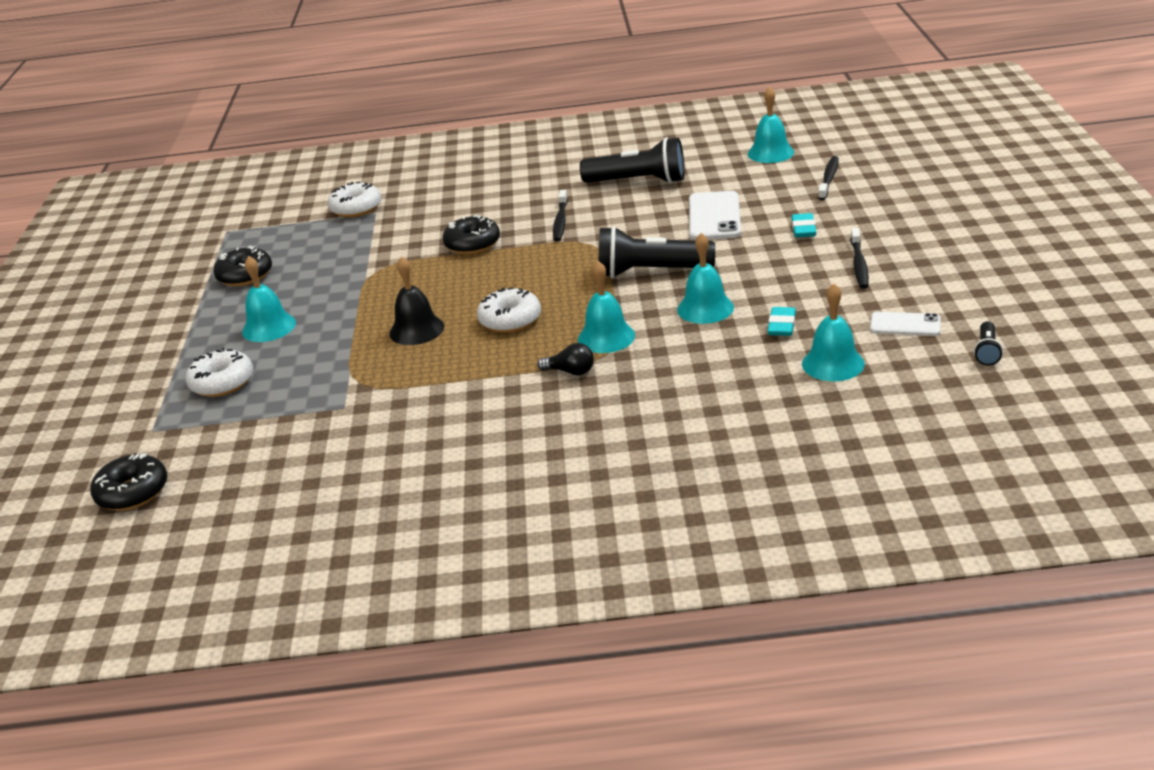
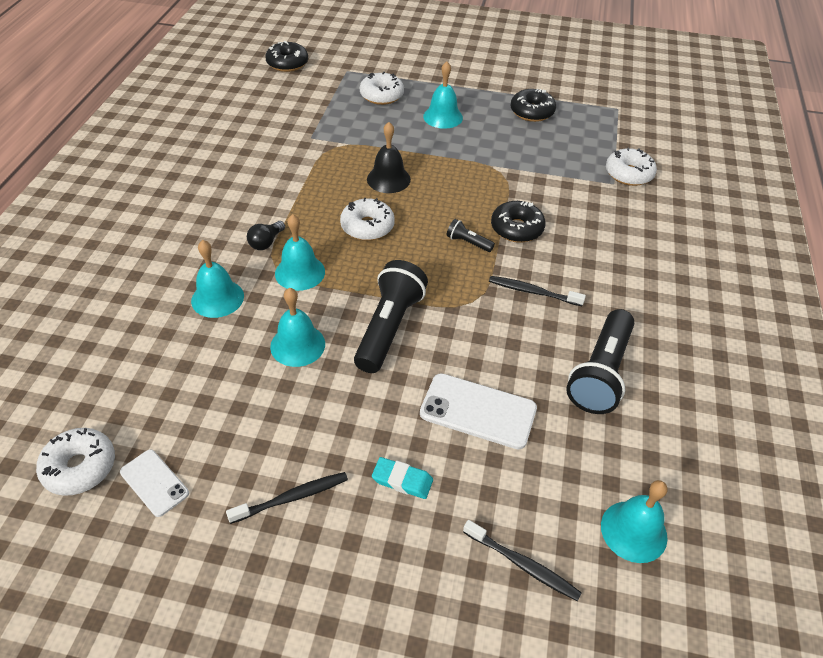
camera: 100 degrees right, 15 degrees up
(781, 325) = (229, 387): turquoise eraser -> none
(833, 363) = (142, 399): turquoise bell -> turquoise bell (217, 298)
(859, 264) = (292, 497): black toothbrush -> black toothbrush turned 135 degrees clockwise
(905, 325) = (154, 482): white phone -> white phone turned 75 degrees counterclockwise
(927, 365) = (80, 467): none -> white donut
(987, 351) = (57, 528): black flashlight -> black flashlight (468, 243)

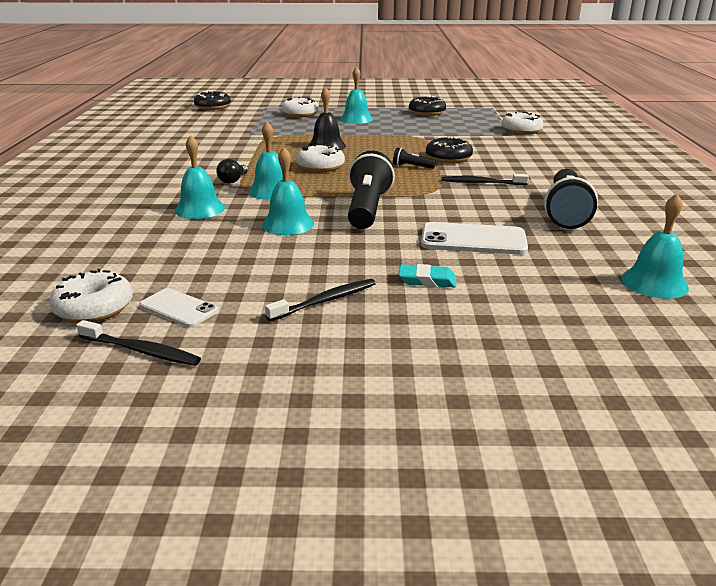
camera: 10 degrees left, 20 degrees down
(523, 565) = (570, 311): black toothbrush -> black toothbrush (141, 351)

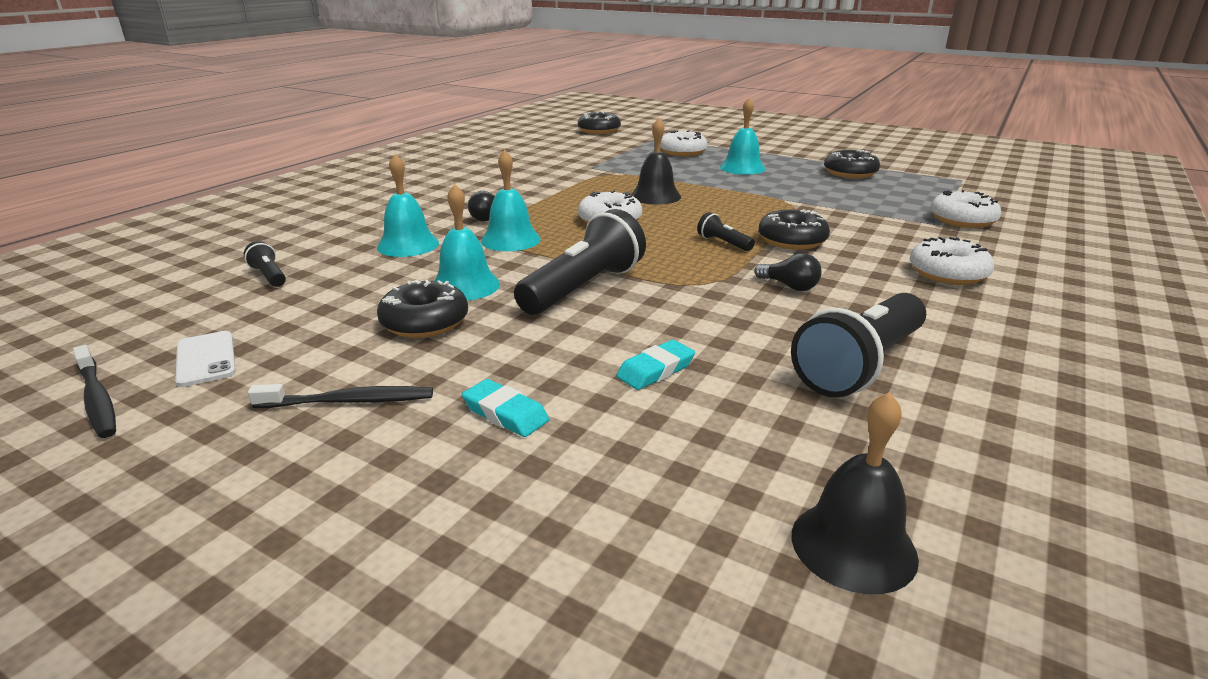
camera: 30 degrees right, 0 degrees up
(94, 308) = (144, 334): white donut -> white donut (947, 273)
(124, 251) = (269, 276): none -> black flashlight
(298, 250) = (425, 322): none -> black donut
(473, 240) = (655, 370): white phone -> turquoise eraser
(481, 183) = (789, 286): black toothbrush -> black light bulb
(654, 283) = (853, 545): turquoise bell -> black bell

